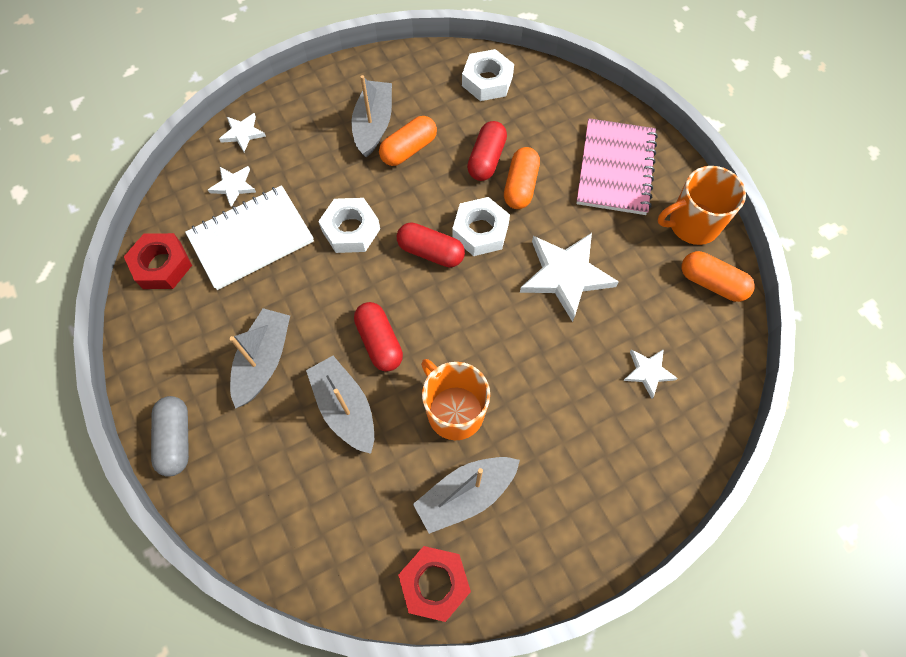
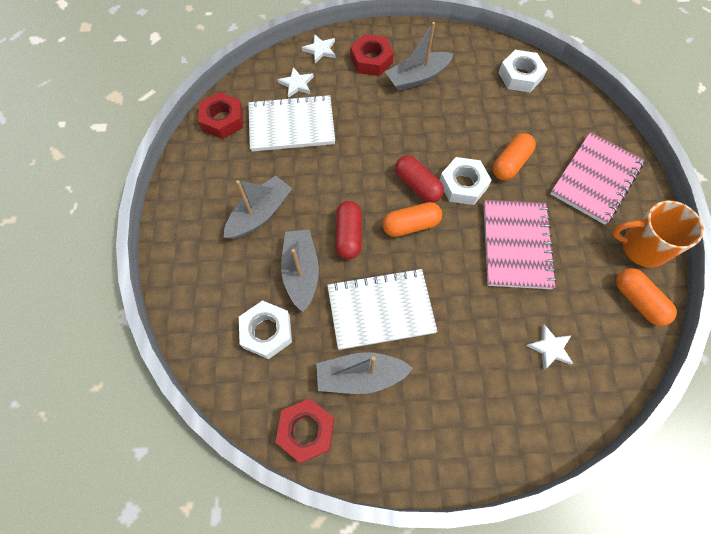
camera: 25 degrees right, 0 degrees up
(176, 439) = (176, 242): grey capsule -> none
(310, 123) = (371, 60): none -> red nut
(351, 230) = (365, 146): white nut -> white nut (267, 331)
(373, 125) = (417, 77): grey boat -> grey boat turned 150 degrees counterclockwise
(408, 149) = (435, 104): orange capsule -> orange capsule (411, 225)
(454, 411) = (380, 310): orange mug -> white notebook
(486, 159) = (492, 133): red capsule -> none
(566, 275) = (516, 245): white star -> pink notebook

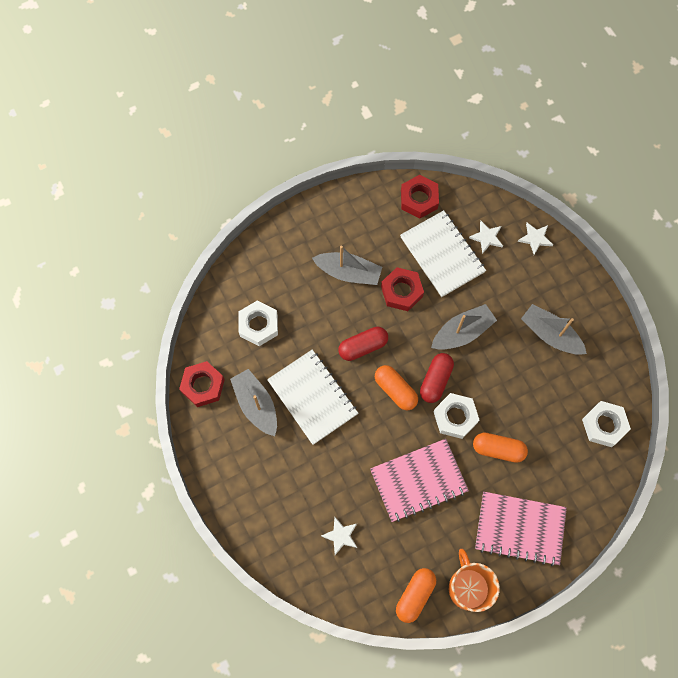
camera: 65 degrees right, 5 degrees up
(301, 272) = (315, 326): grey boat -> grey boat (462, 332)
(371, 60) = (548, 287): red nut -> red nut (401, 291)

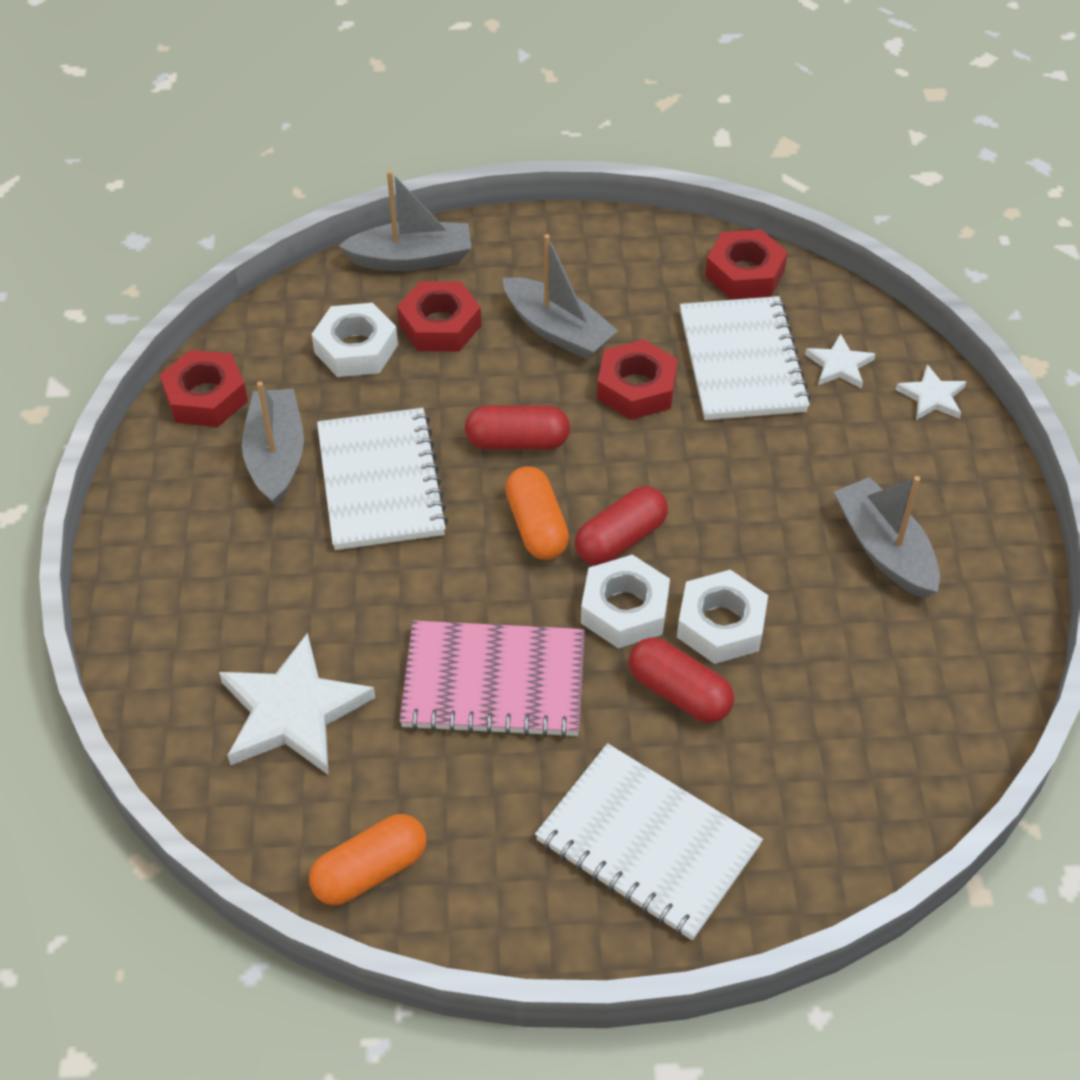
camera: 25 degrees right, 20 degrees down
(291, 293) = (440, 325): none -> red nut
(340, 536) = (293, 711): white star -> white star, size x1.94
(462, 332) = (714, 485): grey boat -> grey boat (411, 259)
(468, 587) = (484, 902): orange mug -> none
(498, 449) = (679, 692): orange capsule -> red capsule
(519, 528) = (647, 843): pink notebook -> white notebook
(604, 425) = (918, 736): white nut -> white nut (721, 625)

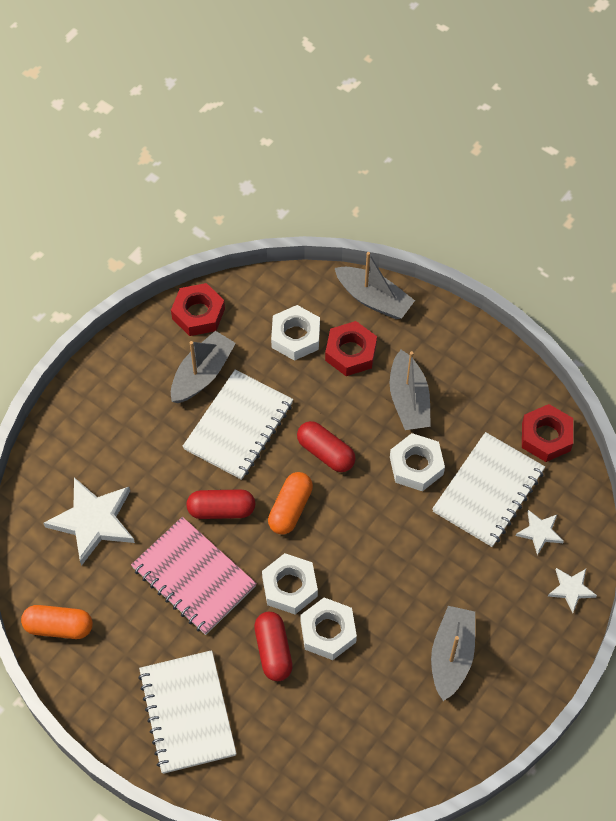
camera: 40 degrees right, 10 degrees up
(620, 539) = (324, 547): red capsule -> red capsule (221, 510)
(636, 388) = (416, 466): red nut -> white nut

